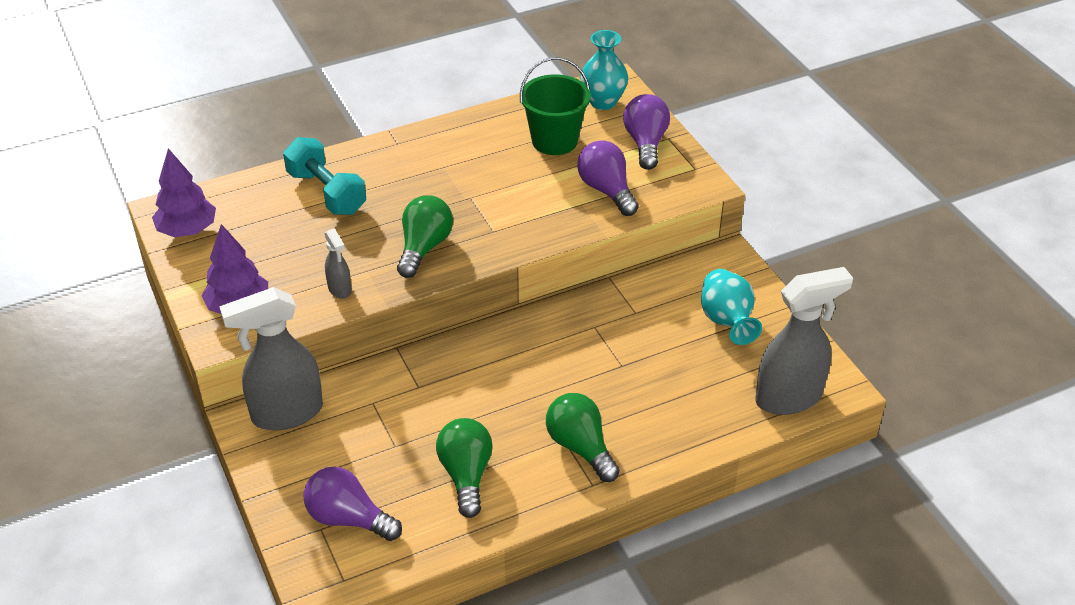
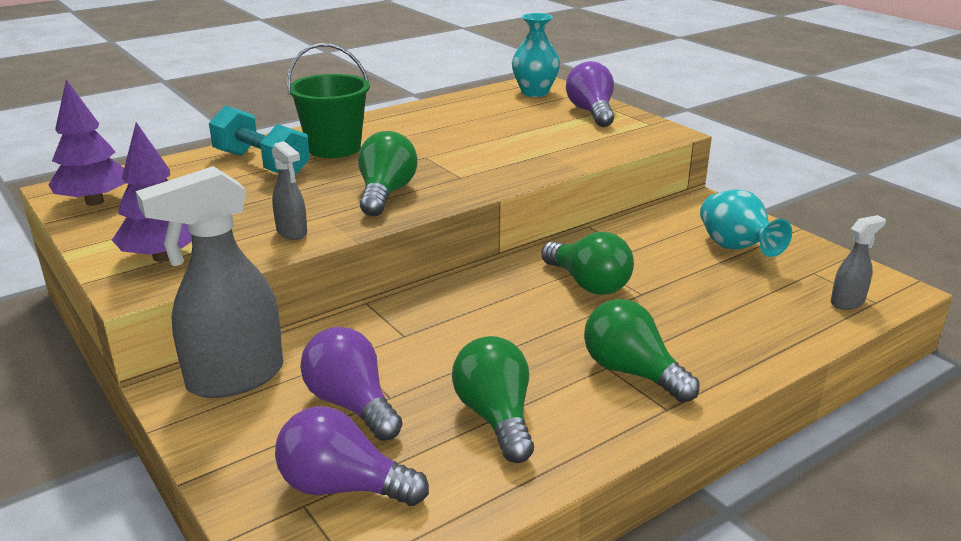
camera: 10 degrees left, 15 degrees down
(554, 141) = (498, 116): green bucket -> green bucket (334, 148)
(582, 349) = (588, 284): none -> green light bulb
(606, 190) = (569, 142): purple light bulb -> purple light bulb (351, 404)
(789, 398) = (847, 302): grey spray bottle -> grey spray bottle, size x0.47

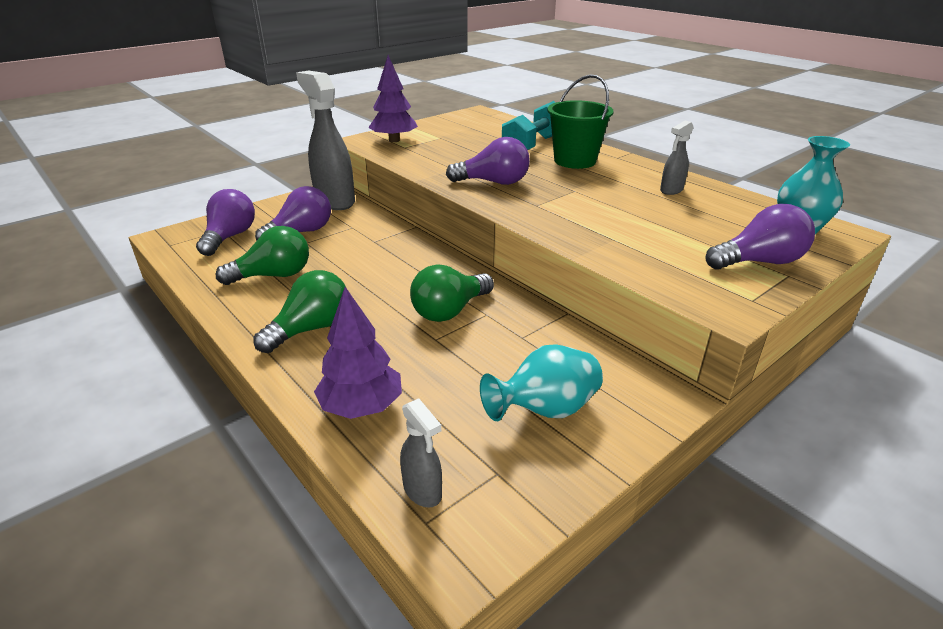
camera: 85 degrees right, 5 degrees up
(95, 202) = (462, 119): purple tree -> purple tree (361, 407)
(292, 232) = (426, 163): grey spray bottle -> grey spray bottle (671, 190)
(385, 194) = (493, 182): green light bulb -> purple light bulb

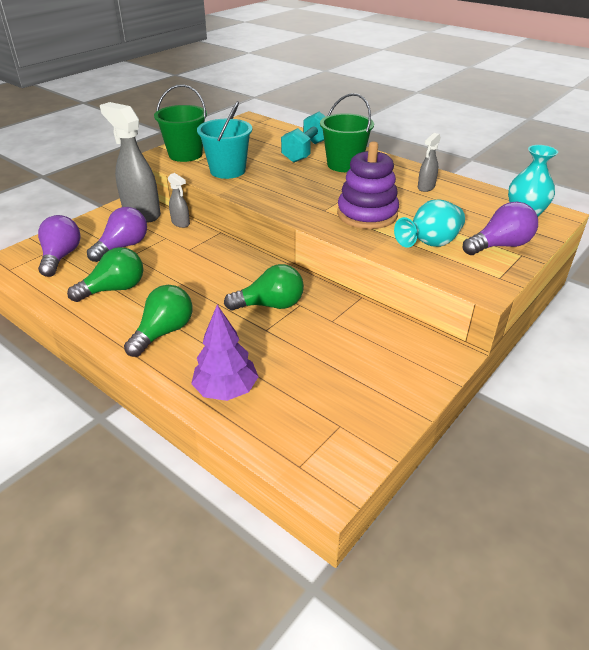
camera: 10 degrees left, 5 degrees up
(394, 140) = (185, 154): purple tree -> green bucket
(422, 491) = (291, 445): grey spray bottle -> grey spray bottle (181, 223)
(435, 158) = (228, 171): none -> turquoise bucket
(450, 311) = (270, 305): green light bulb -> green light bulb turned 135 degrees counterclockwise
(493, 182) = (284, 191): purple light bulb -> none
(545, 410) = (362, 376): turquoise vase -> turquoise vase (429, 244)
(589, 213) = (367, 214): none -> purple stacking toy

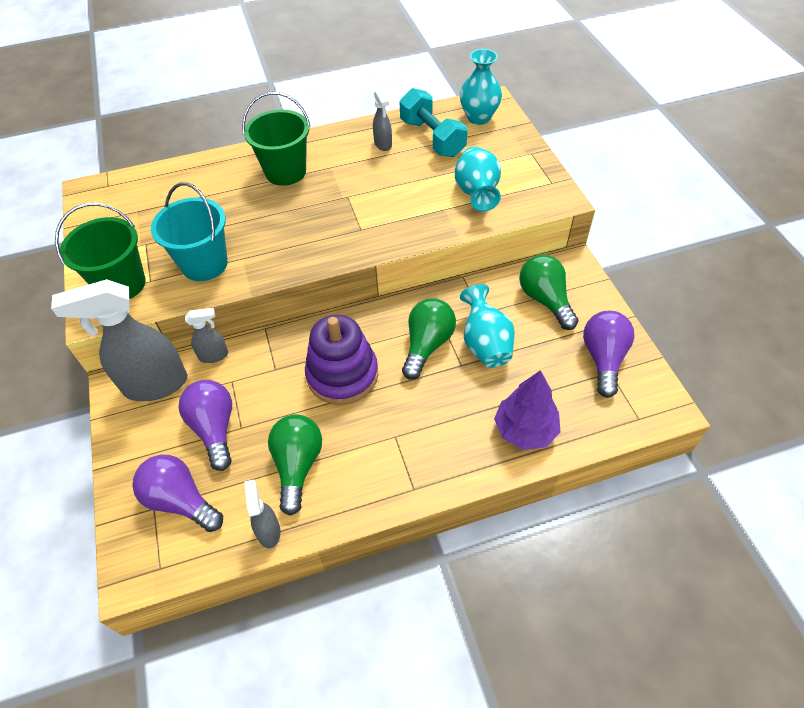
camera: 55 degrees left, 15 degrees up
(55, 298) = (269, 531): none -> grey spray bottle
(164, 332) = (409, 447): green light bulb -> green light bulb (545, 300)
(299, 334) = (485, 344): none -> turquoise vase
(306, 151) = (226, 184): turquoise dumbbell -> turquoise dumbbell (432, 138)
(367, 214) = (395, 205): purple stacking toy -> purple stacking toy (342, 375)
(500, 246) = (510, 156): purple light bulb -> purple light bulb (603, 359)

